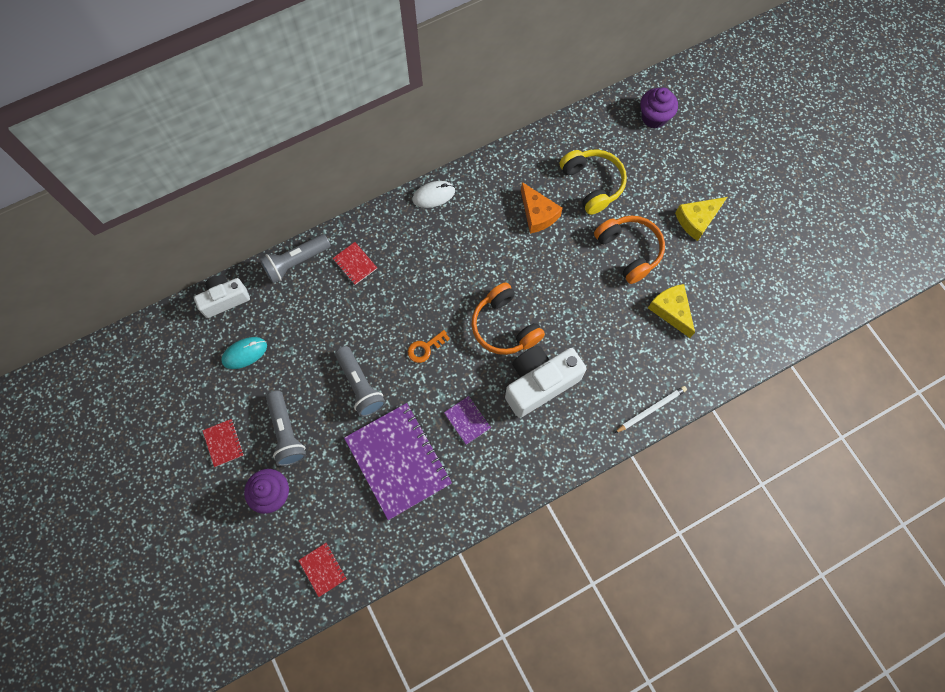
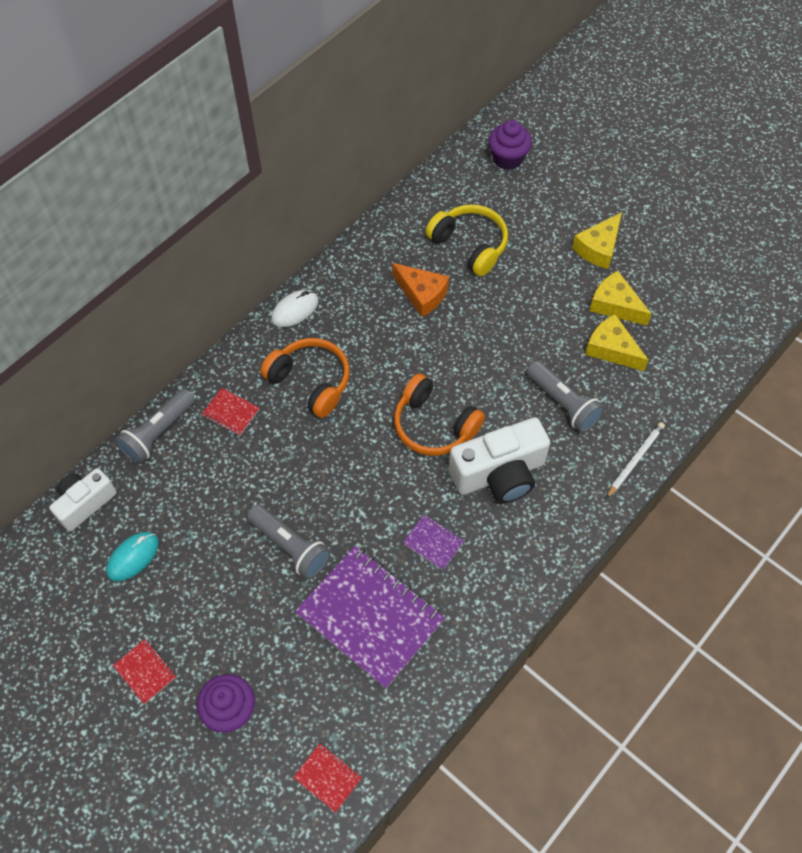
camera: 20 degrees left, 10 degrees down
(286, 433) = (220, 632): grey flashlight -> grey flashlight (563, 403)
(425, 348) = (351, 479): orange key -> none
(539, 383) = (499, 474): white camera -> white camera turned 150 degrees counterclockwise
(629, 251) = (539, 301): orange headphones -> orange headphones (311, 382)
(690, 274) = (615, 305): none -> yellow cheese

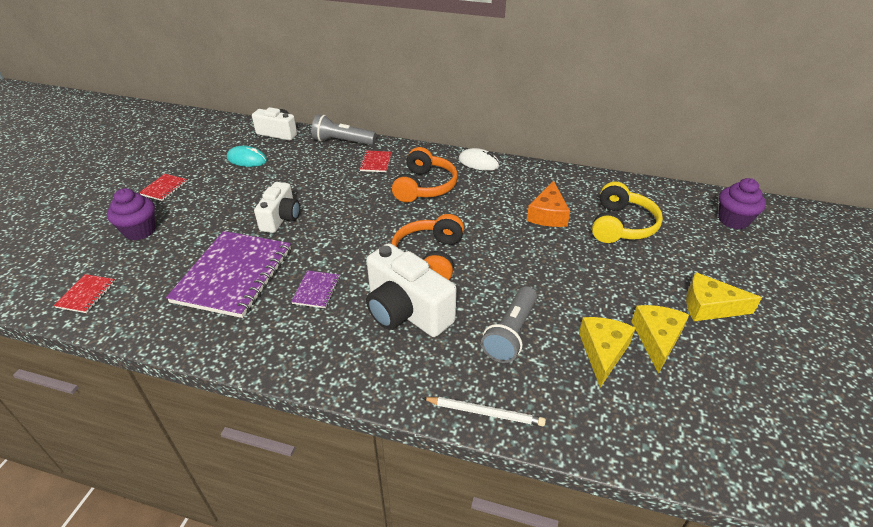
camera: 65 degrees right, 20 degrees down
(291, 547) = (281, 218): grey flashlight -> white camera

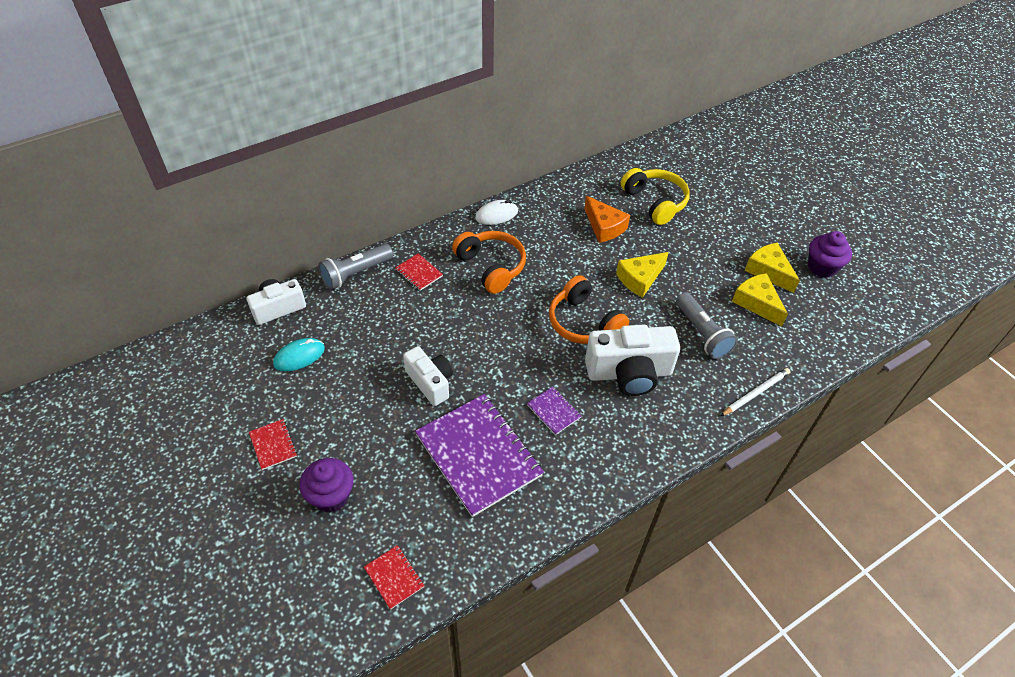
camera: 50 degrees left, 10 degrees up
(709, 307) = (765, 227): yellow cheese -> yellow cheese (640, 279)
(733, 220) = (705, 151): purple cupcake -> purple cupcake (822, 267)

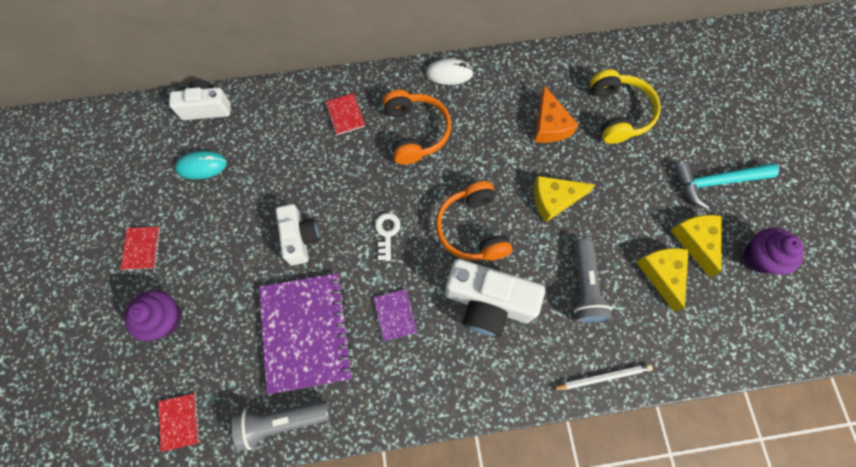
camera: 25 degrees right, 20 degrees up
(355, 273) = (289, 95): grey flashlight -> grey flashlight (282, 421)
(509, 351) = (387, 233): none -> white key
(759, 226) = (716, 182): none -> turquoise hammer

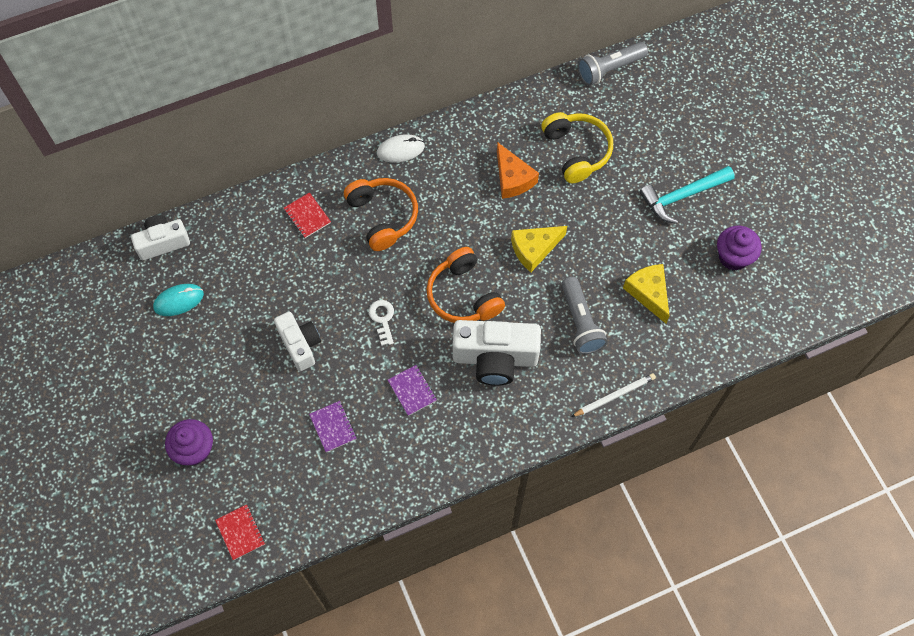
camera: 15 degrees left, 5 degrees down
(142, 248) = (147, 392): red notebook -> none
(282, 421) = (335, 507): grey flashlight -> grey flashlight (609, 69)
(306, 332) = (333, 427): purple notebook -> purple notebook, size x0.43
(695, 241) = (673, 256): yellow cheese -> none

